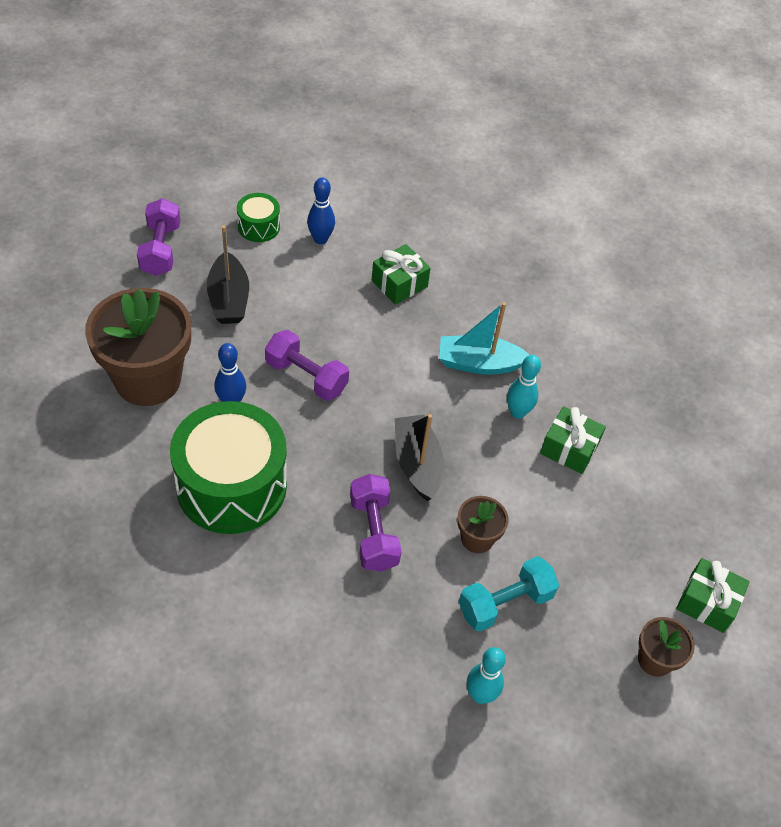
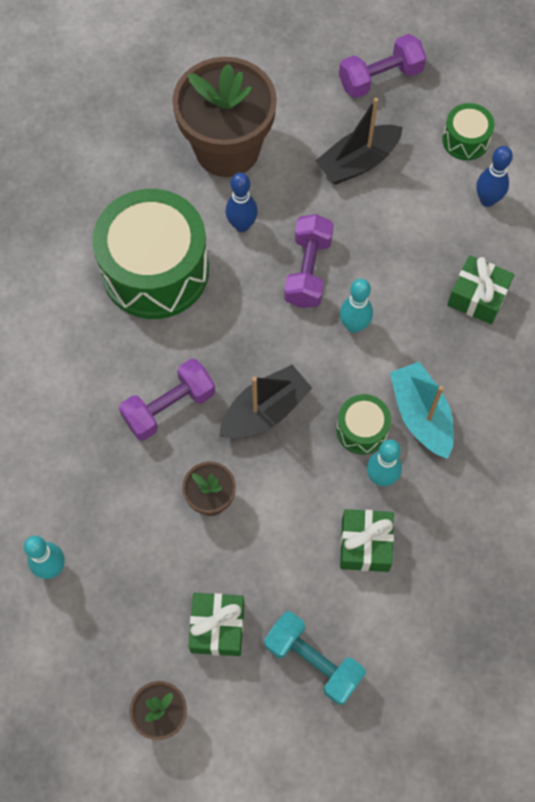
camera: 70 degrees right, 15 degrees up
(376, 369) = (354, 325): none -> turquoise bowling pin
(470, 406) = (362, 429): none -> green drum
(505, 603) = (154, 552): turquoise dumbbell -> turquoise dumbbell (313, 661)
(707, 602) = (252, 747): green gift -> green gift (217, 627)

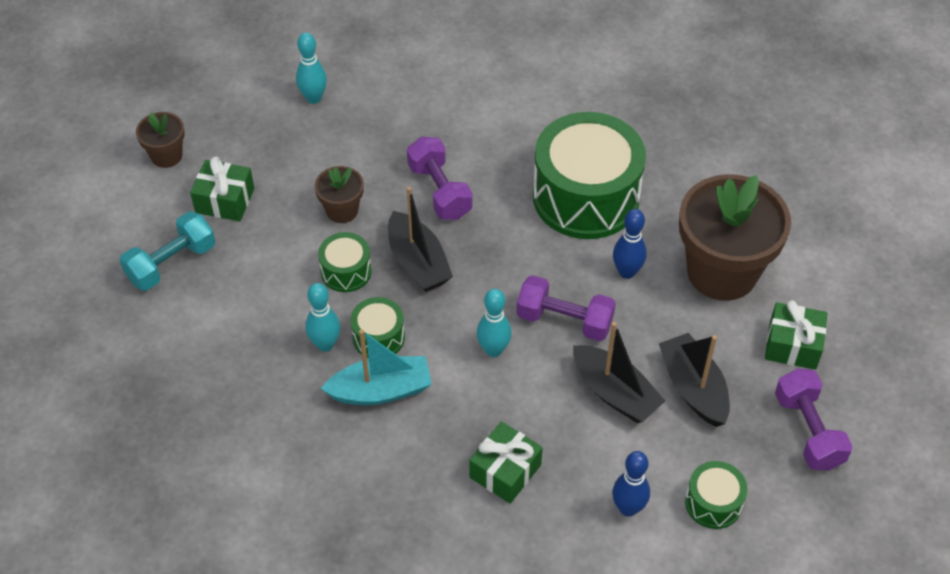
camera: 100 degrees right, 15 degrees down
(289, 477) = (346, 271): none -> green drum
(365, 545) = (263, 320): green gift -> green gift (792, 345)
(377, 221) = (614, 393): none -> black boat

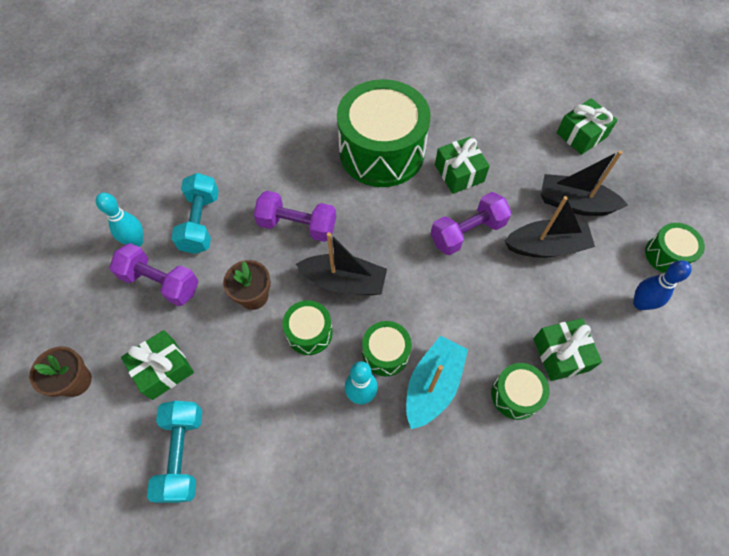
camera: 50 degrees left, 10 degrees up
(374, 125) = (201, 222): none -> turquoise dumbbell
(430, 458) = (515, 395): none -> green drum
(493, 350) = (457, 289): turquoise bowling pin -> none
(627, 272) = (459, 173): blue bowling pin -> green gift
(722, 272) = (501, 128): brown flower pot -> none
(808, 430) = (647, 171): purple dumbbell -> purple dumbbell (161, 282)

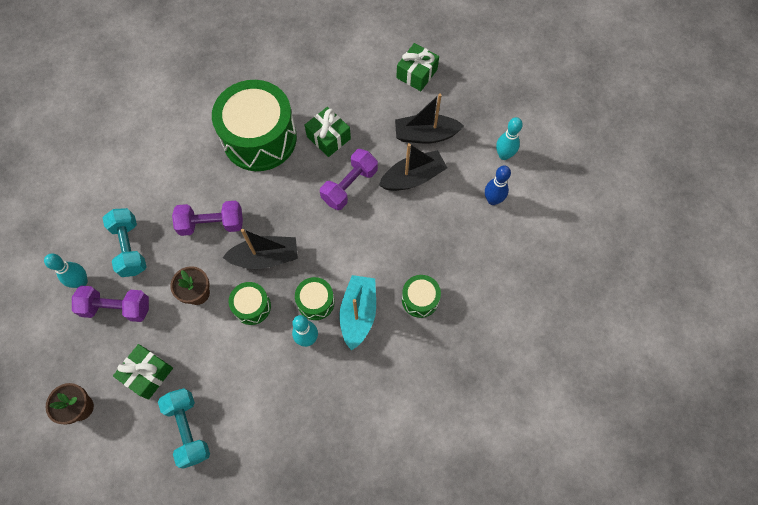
camera: 20 degrees left, 5 degrees up
(561, 354) = (445, 258): green gift -> none
(667, 255) = (504, 155): green drum -> turquoise bowling pin

